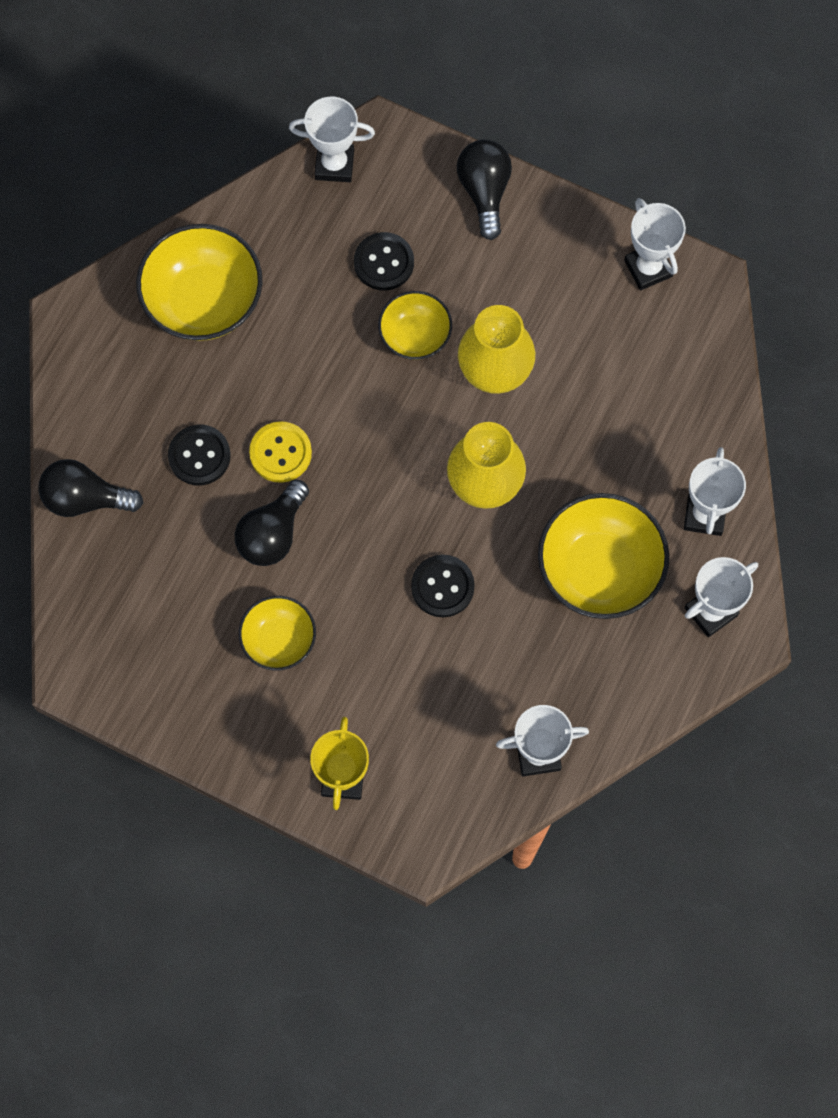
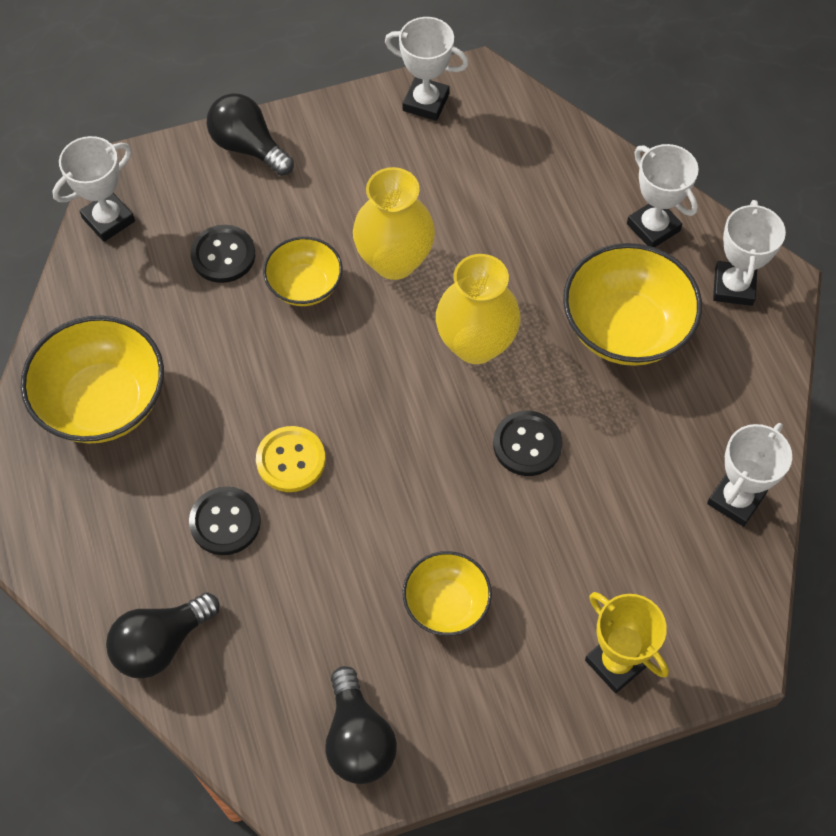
camera: 45 degrees left, 10 degrees down
(272, 534) = (351, 527): black light bulb -> black light bulb (358, 739)

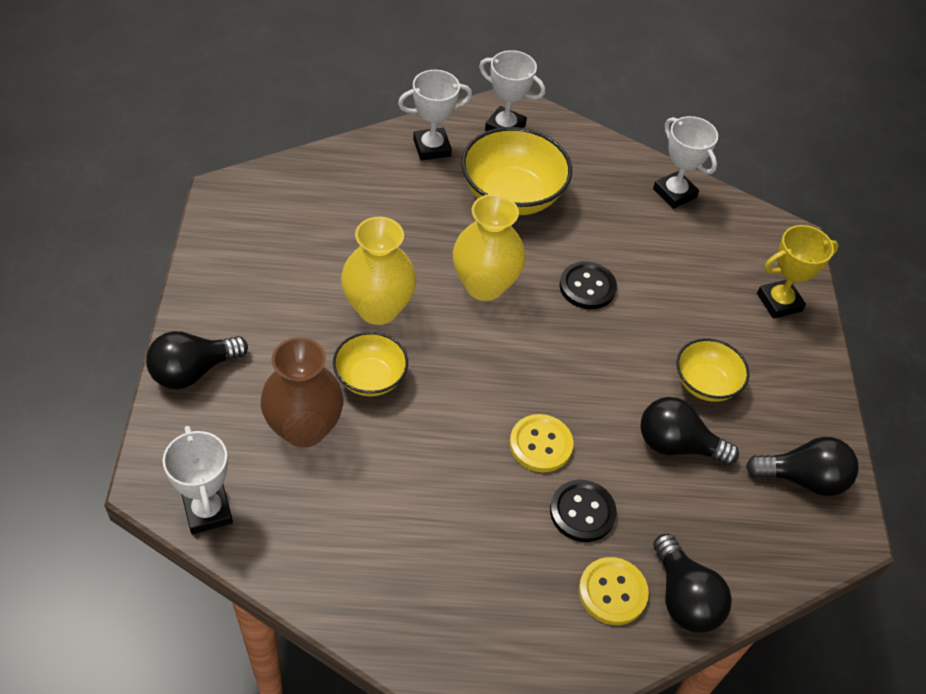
camera: 75 degrees left, 10 degrees down
(103, 402) = (418, 575): yellow bowl -> none
(144, 574) = (612, 592): none -> yellow button
(223, 255) = (304, 428): black button -> brown vase
(347, 593) = (677, 445): none -> black light bulb
(426, 102) = (227, 233): white trophy -> none

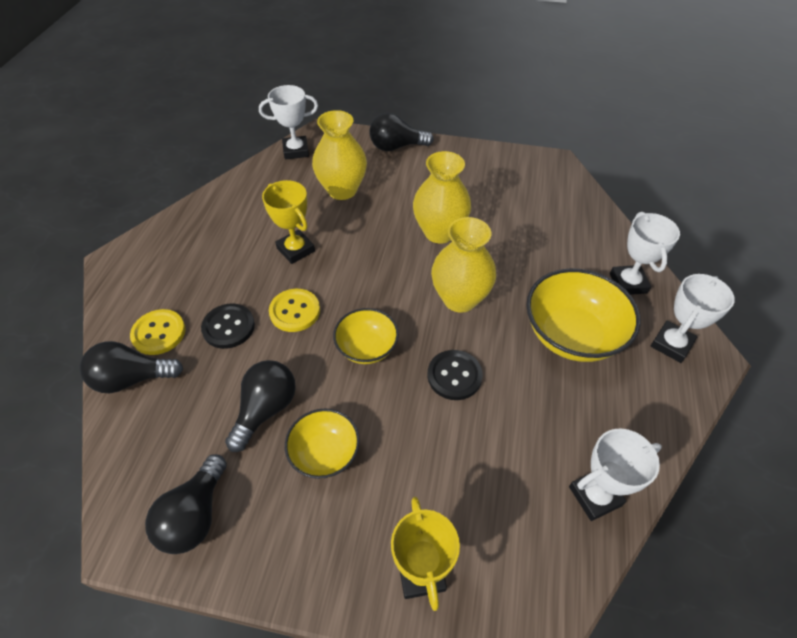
camera: 105 degrees right, 0 degrees up
(193, 371) = (396, 147): black light bulb -> black light bulb turned 75 degrees counterclockwise
(304, 428) = (342, 190): brown vase -> yellow vase
(370, 378) = (376, 223): yellow bowl -> yellow bowl (367, 348)
(436, 465) = (296, 250): none -> yellow trophy

